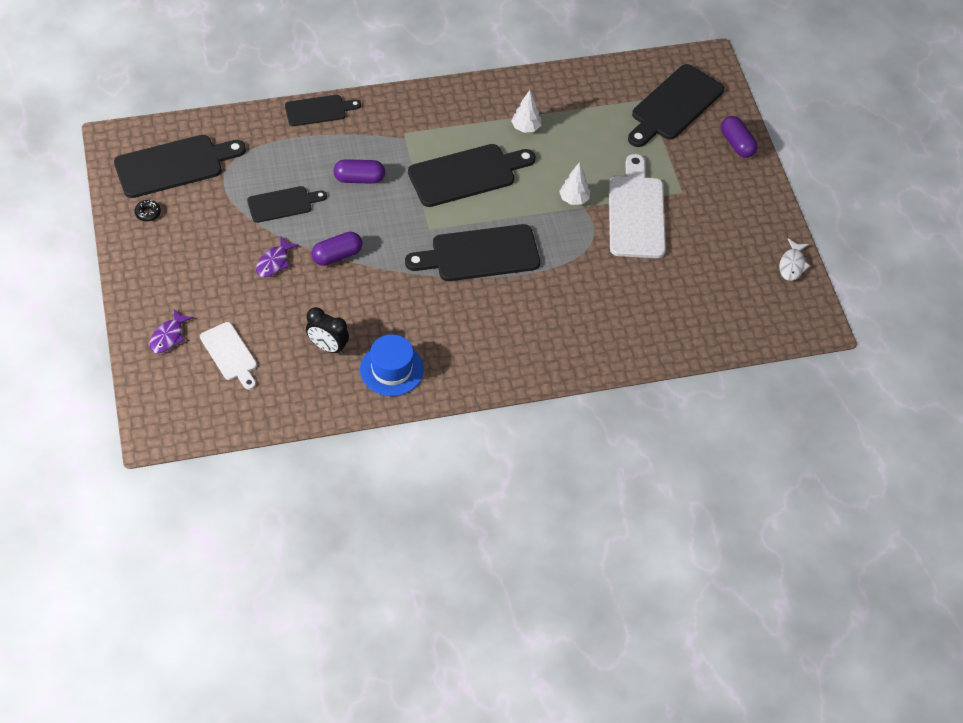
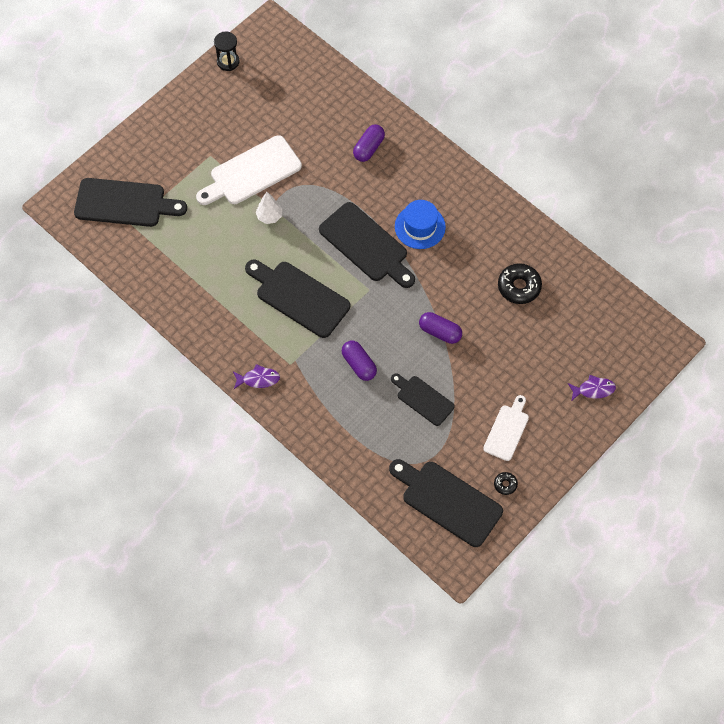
camera: 120 degrees left, 10 degrees up
(230, 354) = (574, 341): white cutting board -> white cutting board (507, 430)
(274, 262) = (478, 368): purple fish -> purple fish (258, 379)
(318, 110) = (313, 438): black cutting board -> none
(328, 347) = (519, 287): black clock -> black donut
(391, 369) = (504, 238): blue hat -> blue hat (420, 227)
(525, 128) = (222, 286): white tree -> none
(737, 144) = (135, 145): purple capsule -> purple capsule (368, 148)
(792, 265) = (228, 62): white fish -> black hourglass

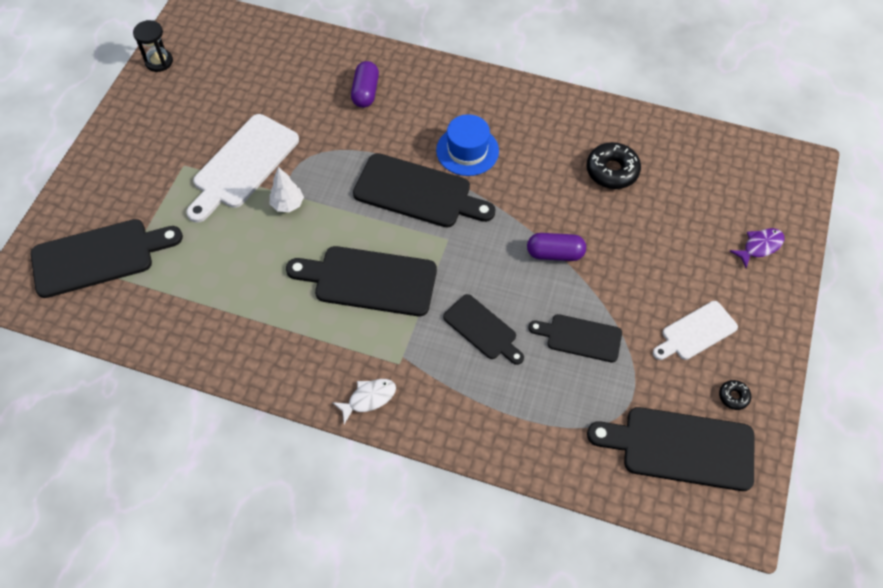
camera: 25 degrees left, 5 degrees down
(258, 379) = (369, 398): purple fish -> white fish
(359, 364) = (482, 329): purple capsule -> black cutting board
(507, 430) = (696, 332): white cutting board -> white cutting board turned 120 degrees counterclockwise

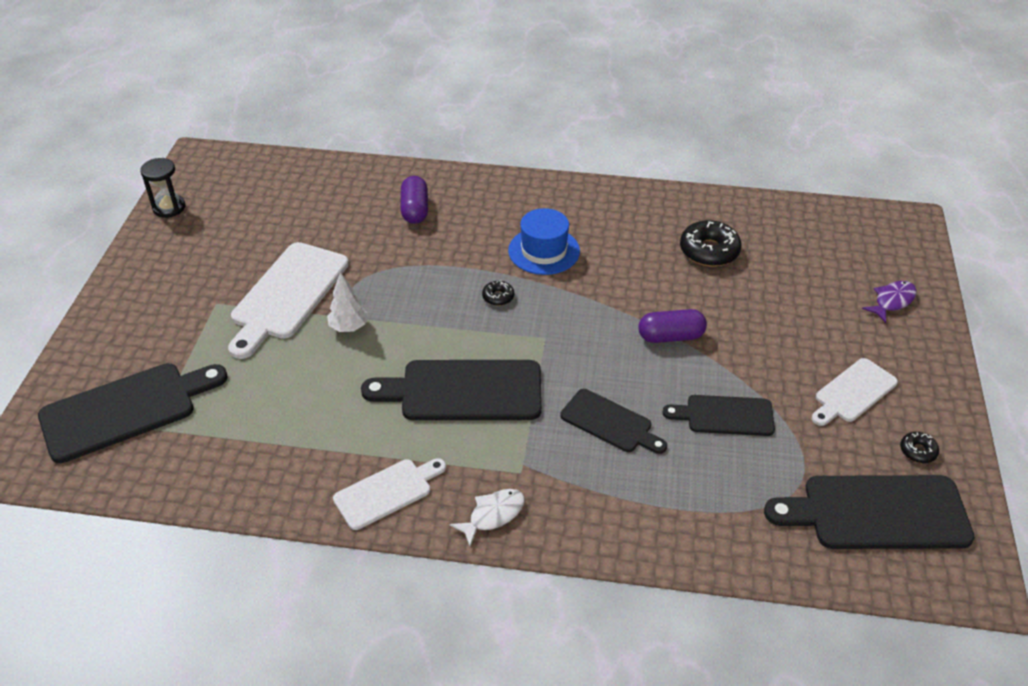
camera: 10 degrees left, 15 degrees down
(289, 364) = (387, 492): none -> white cutting board
(417, 192) = (498, 297): black cutting board -> black donut

